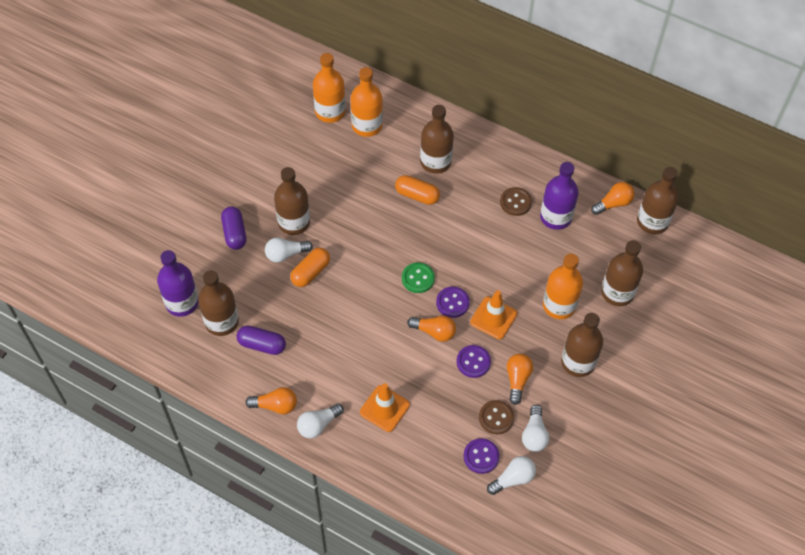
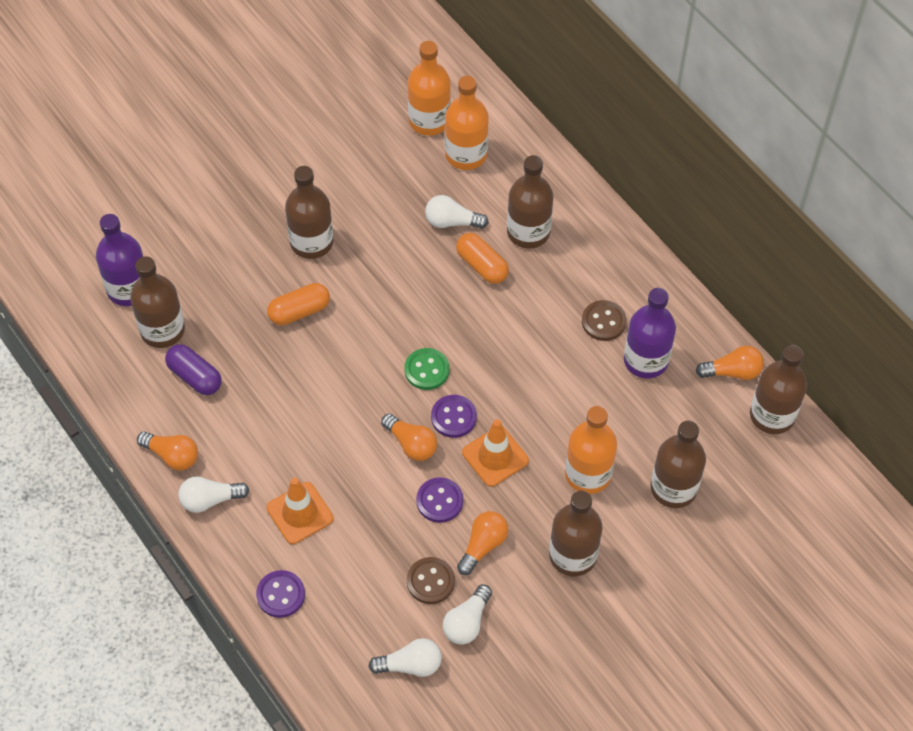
camera: 25 degrees right, 0 degrees up
(234, 233) = (234, 229): purple capsule -> none
(286, 254) = (281, 278): white light bulb -> white light bulb (452, 222)
(481, 456) = (386, 621): purple button -> purple button (280, 595)

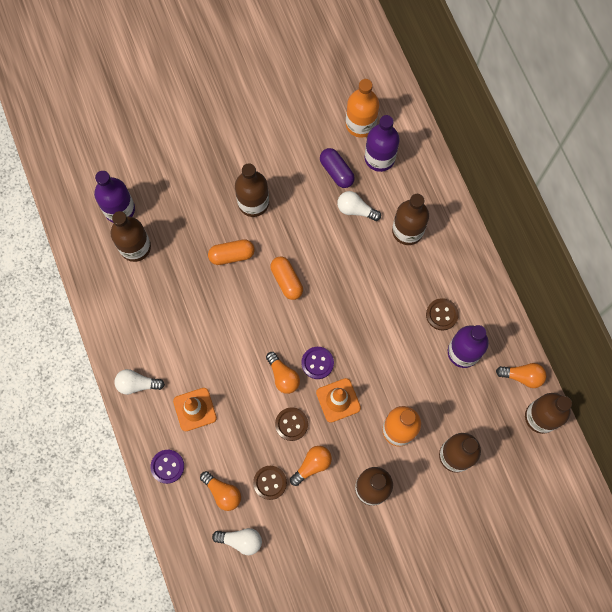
camera: 15 degrees right, 15 degrees up
(172, 456) = (120, 345): orange light bulb -> orange light bulb (223, 492)
(195, 376) = (149, 288): purple capsule -> purple capsule (336, 172)
(426, 370) = (308, 322): green button -> none
(439, 501) = (291, 424): purple button -> brown button
(466, 154) = (379, 158): orange bottle -> purple bottle
(467, 622) = (287, 519): white light bulb -> none
(482, 265) = (367, 250): orange capsule -> orange capsule (287, 281)

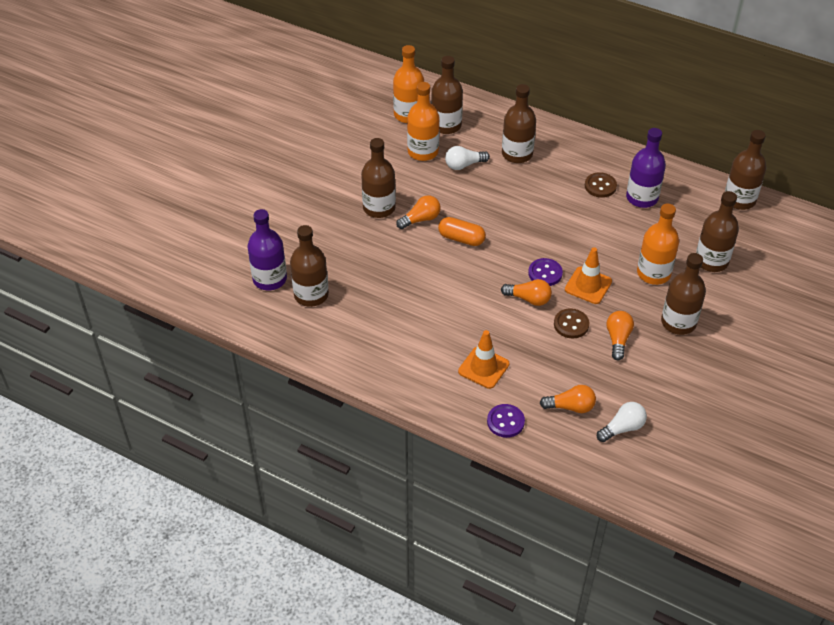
camera: 40 degrees left, 25 degrees down
(137, 384) = (416, 384): white light bulb -> none
(232, 255) = (399, 250): orange capsule -> none
(270, 482) = (599, 373): brown button -> none
(336, 172) = (423, 151): purple capsule -> orange bottle
(379, 158) = (446, 125): purple bottle -> brown bottle
(522, 376) = (698, 185): orange light bulb -> orange light bulb (421, 219)

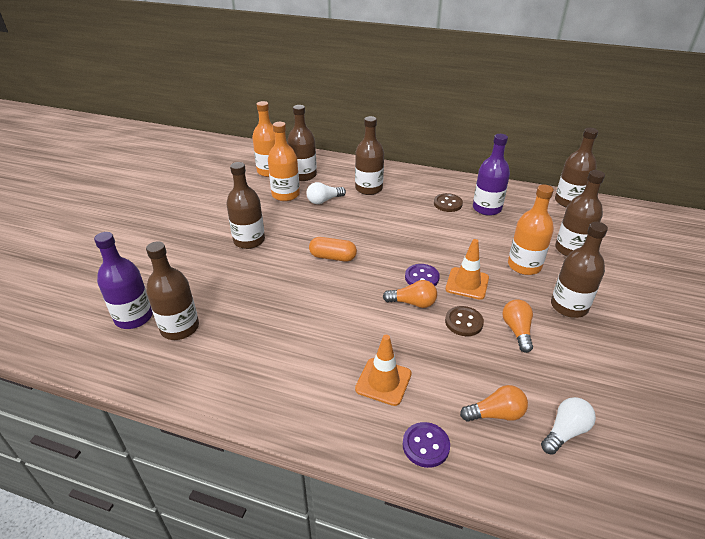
camera: 10 degrees left, 10 degrees down
(421, 219) = (291, 245): orange light bulb -> none

